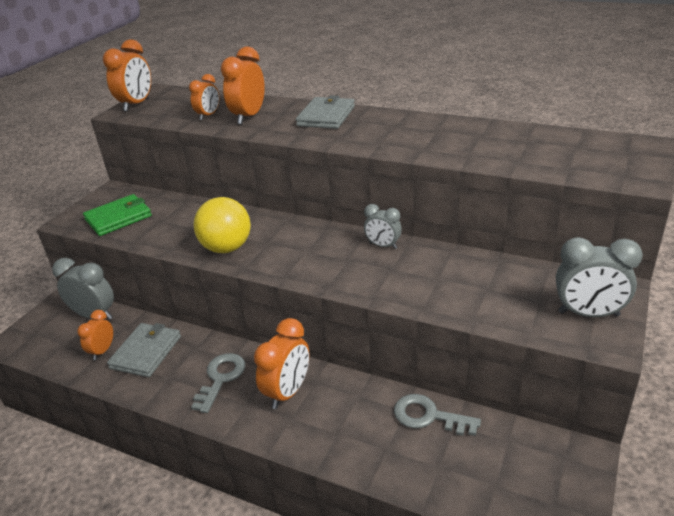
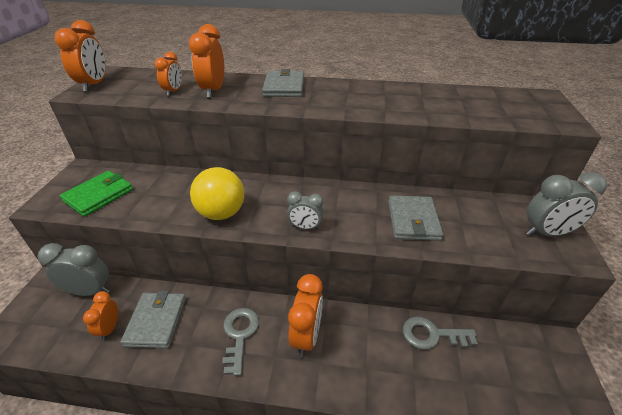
camera: 20 degrees left, 5 degrees up
(383, 246) = (358, 194): grey clock -> grey clock (305, 227)
(429, 280) = (413, 220): none -> grey wallet

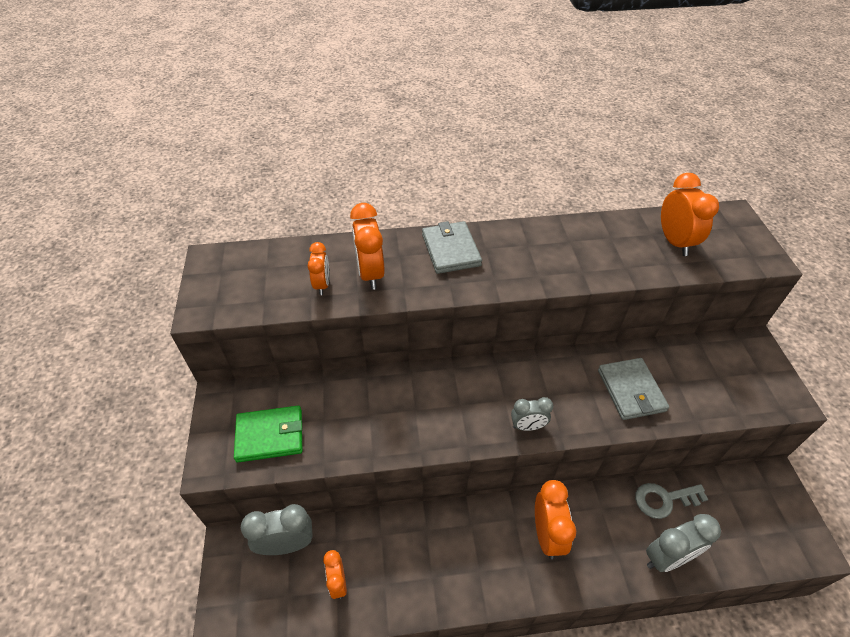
camera: 15 degrees left, 10 degrees up
(94, 85) = (209, 291): orange clock -> orange clock (674, 242)
(99, 195) = (270, 435): green wallet -> green wallet turned 60 degrees clockwise
(156, 321) = (384, 560): grey wallet -> none
(221, 213) = (429, 428): yellow ball -> none
(239, 335) = (480, 551): grey key -> none
(547, 233) = (759, 377): grey clock -> grey clock (667, 557)

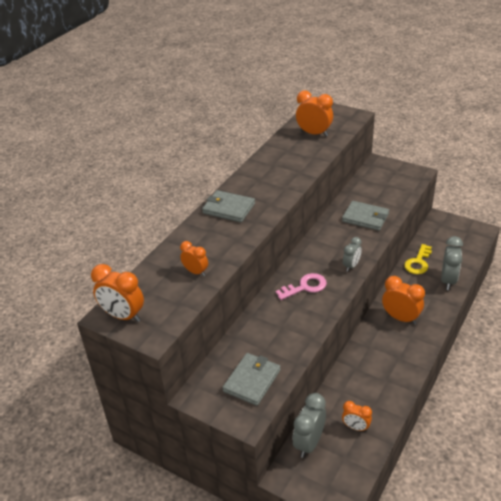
camera: 50 degrees left, 10 degrees down
(270, 435) = (252, 380): green wallet -> grey wallet
(370, 273) = (210, 248): orange clock -> orange clock (123, 316)
(450, 399) = (305, 287): none -> pink key
(664, 499) = (418, 262): grey key -> yellow key

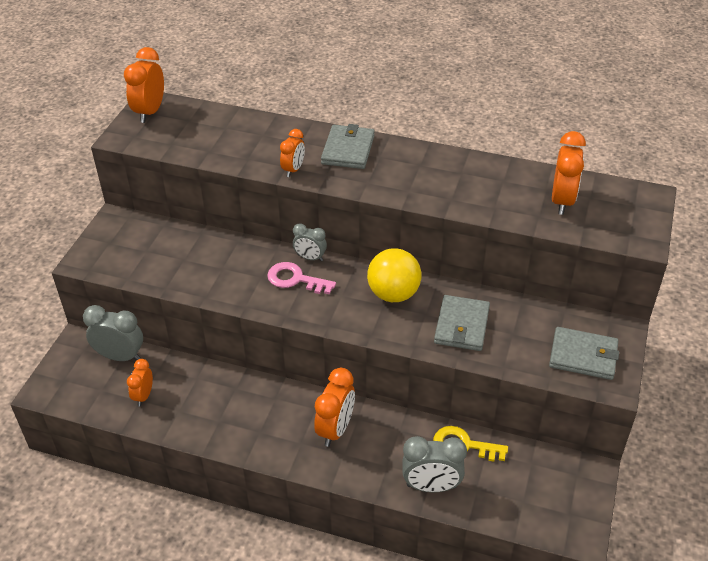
camera: 75 degrees right, 5 degrees up
(195, 272) = (223, 146): orange clock -> orange clock (293, 170)
(252, 380) = (137, 256): grey wallet -> grey wallet (583, 356)
(305, 287) = (295, 279): pink key -> pink key turned 150 degrees clockwise
(331, 242) = (393, 294): none -> yellow ball
(351, 266) = (346, 320): grey clock -> grey clock (310, 258)

